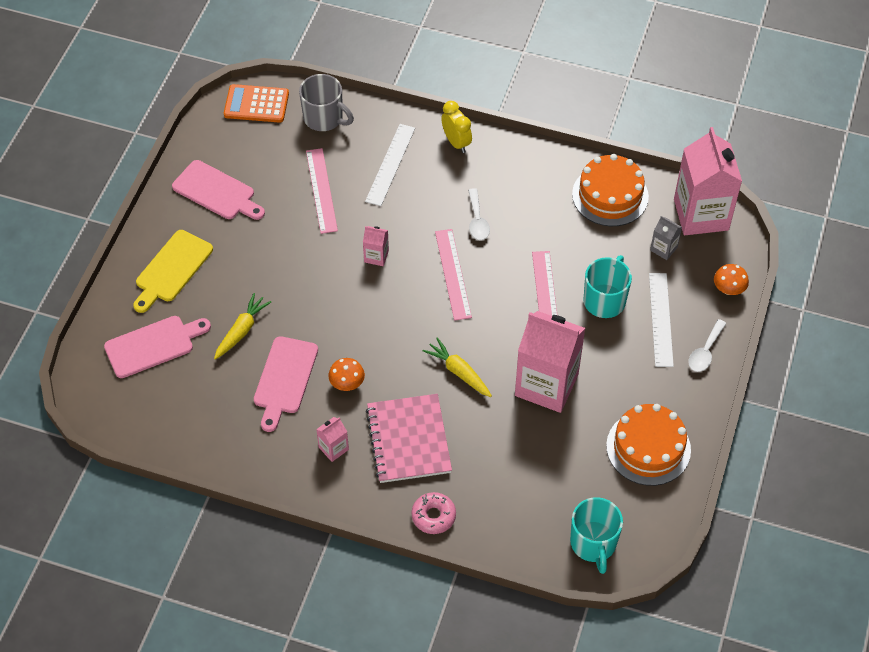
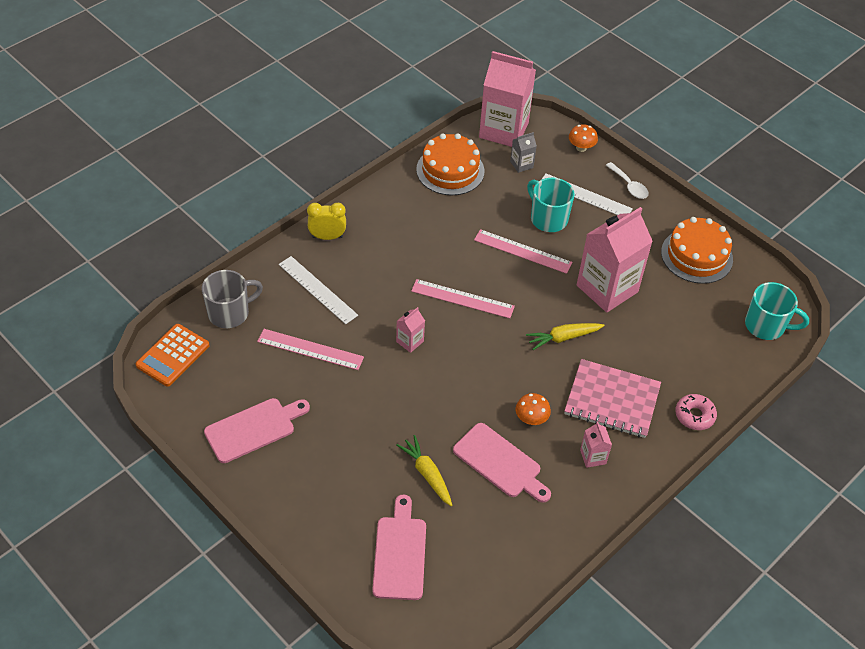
camera: 65 degrees left, 5 degrees down
(172, 269) = (320, 502): yellow cutting board -> none
(477, 221) = (419, 259): white spoon -> none

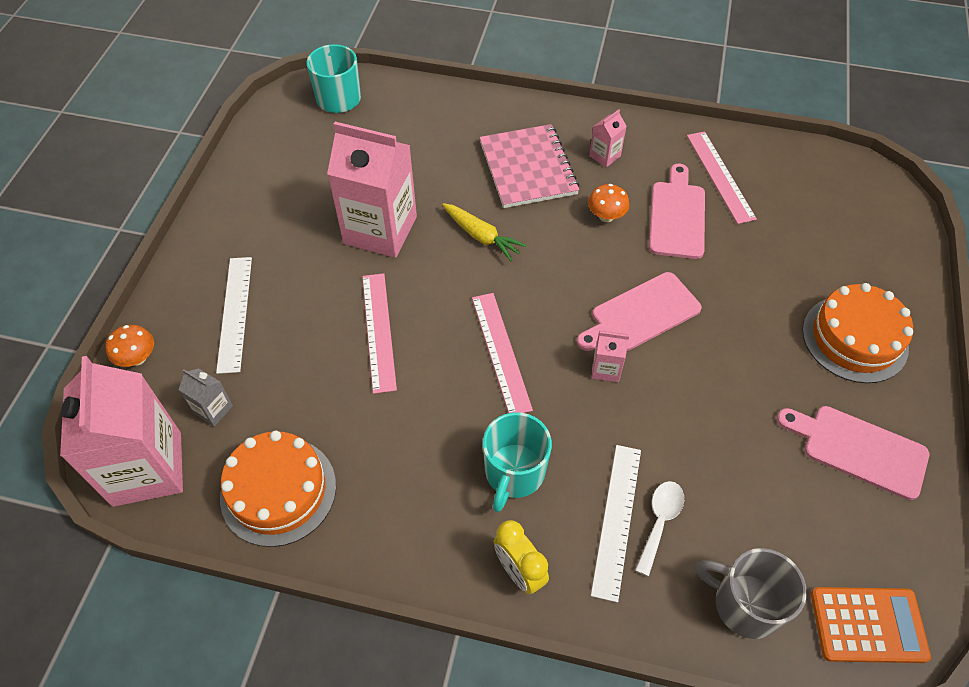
camera: 120 degrees left, 5 degrees up
(310, 349) = (708, 465): pink ruler -> pink ruler (720, 176)
(400, 553) = (840, 240): pink cutting board -> pink cutting board (641, 314)
(427, 474) = (745, 263): yellow carrot -> none
(548, 219) = (303, 332): turquoise mug -> turquoise mug (514, 473)
(629, 186) = (188, 278): white spoon -> white spoon (660, 521)
(694, 415) = (493, 108): pink donut -> none
(696, 256) = (273, 177): orange cake -> orange cake (854, 338)

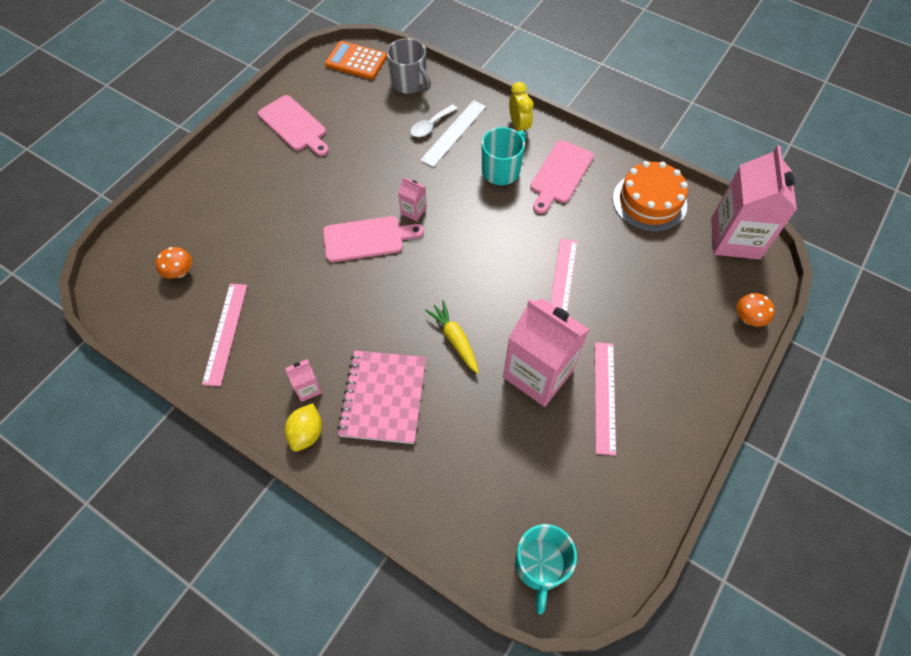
camera: 160 degrees left, 5 degrees up
(213, 409) = (690, 263): grey carton -> none
(234, 313) = (672, 333): white ruler -> none
(501, 352) = (479, 243): pink ruler -> pink ruler (604, 396)
(582, 125) = (307, 433): none -> yellow lemon
(606, 216) = (344, 325): orange mushroom -> orange mushroom (180, 272)
(677, 216) = (288, 307): pink cutting board -> pink cutting board (560, 175)
(854, 338) = (239, 181): orange cake -> none

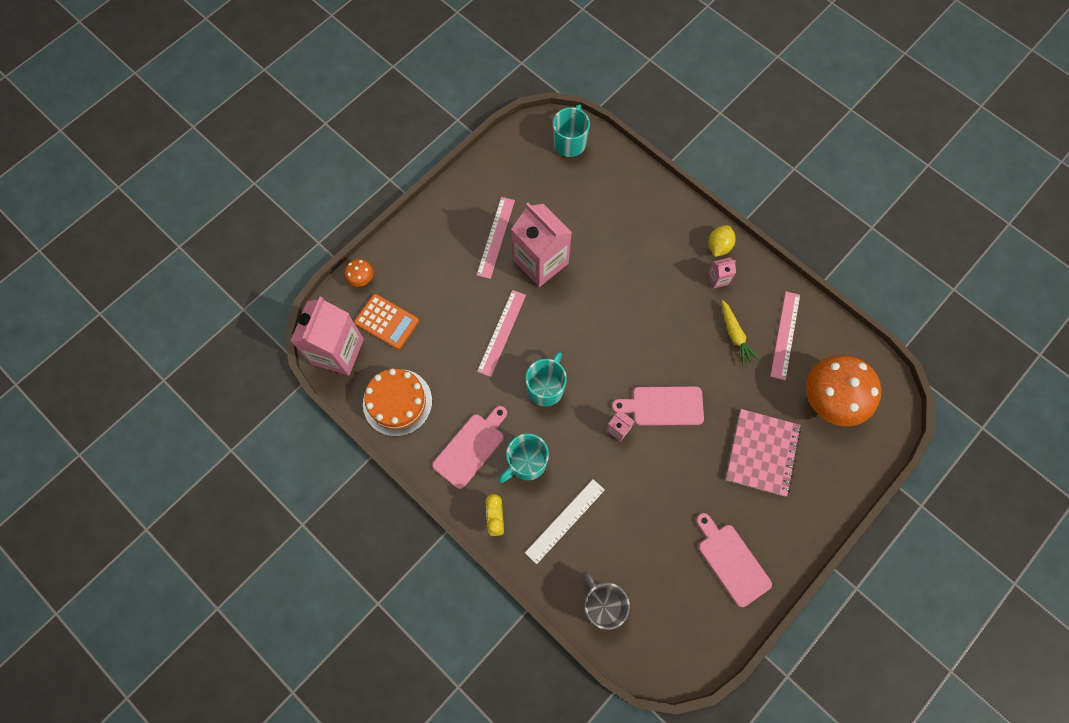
camera: 170 degrees left, 10 degrees up
(180, 272) = (830, 399): orange mushroom -> orange mushroom, size x2.32
(356, 61) = (660, 653): orange calculator -> orange calculator (387, 322)
(383, 397) = (661, 263): pink notebook -> pink notebook (762, 453)
(430, 125) = (587, 535): white spoon -> none
(455, 339) = (600, 299): yellow carrot -> yellow carrot (735, 335)
(498, 237) = (546, 387): none -> turquoise mug

